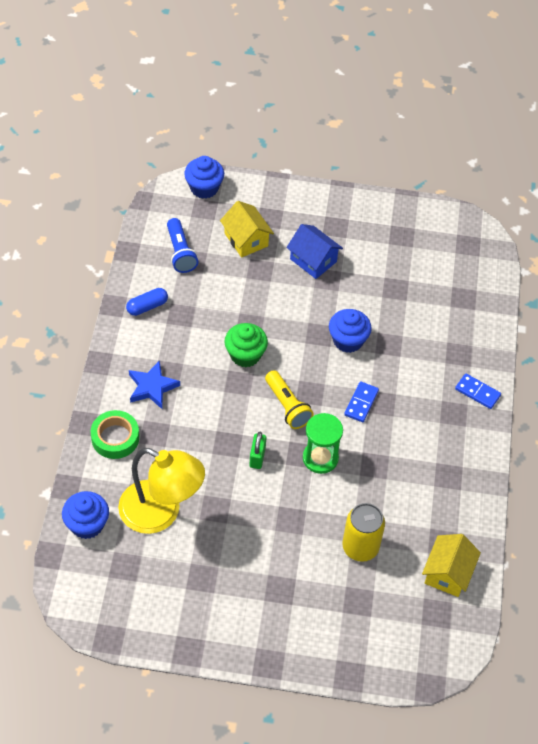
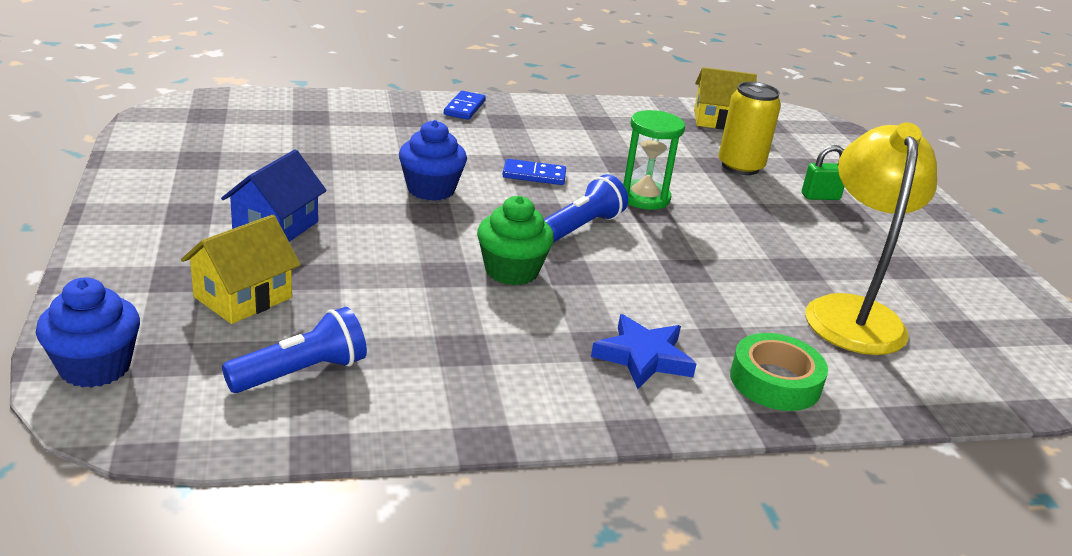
camera: 110 degrees left, 25 degrees down
(87, 524) = (949, 382): blue cupcake -> none
(147, 306) = (464, 394): blue capsule -> none
(257, 457) = (685, 243): green padlock -> green padlock (820, 197)
(287, 406) = (581, 227): yellow flashlight -> blue flashlight

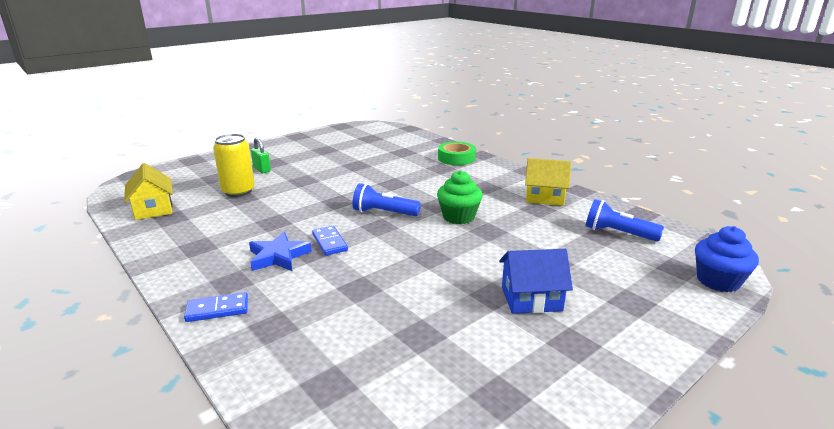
camera: 115 degrees left, 5 degrees down
(243, 297) = (606, 272): yellow house -> yellow house (544, 197)
(431, 189) = (400, 268): blue cupcake -> none
(643, 357) = (480, 178): blue star -> blue star (278, 256)
(644, 197) = (321, 206): green hourglass -> none
(852, 313) = (383, 153): yellow lamp -> none

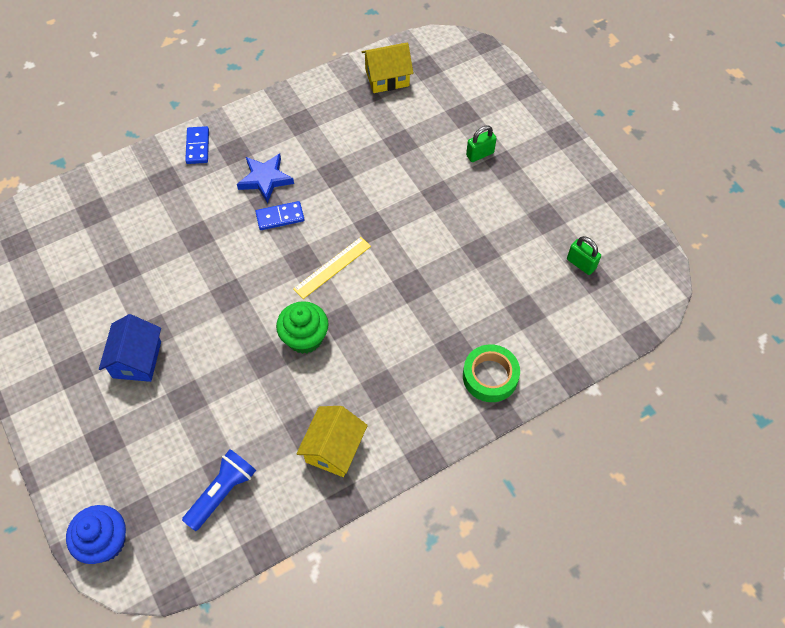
camera: 100 degrees right, 35 degrees up
(238, 191) = (417, 138): yellow can -> none
(361, 140) = (581, 264): none -> green padlock
(383, 213) = (332, 267): blue flashlight -> yellow ruler

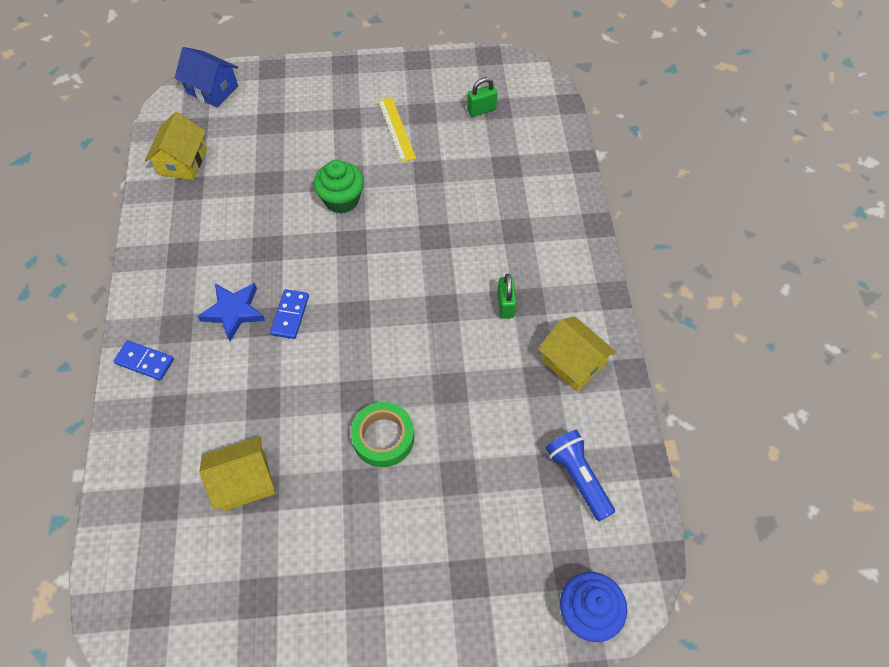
camera: 65 degrees left, 0 degrees up
(127, 254) = (244, 481): none -> yellow house
(137, 359) = (386, 513): blue house -> blue house (212, 89)
(304, 338) = (443, 344): green cupcake -> green cupcake (342, 200)
(332, 267) = (377, 291): yellow ruler -> yellow ruler (396, 129)
(480, 154) = (324, 129): green padlock -> green padlock (505, 305)
(490, 376) = (556, 216): green tape -> green tape (383, 437)

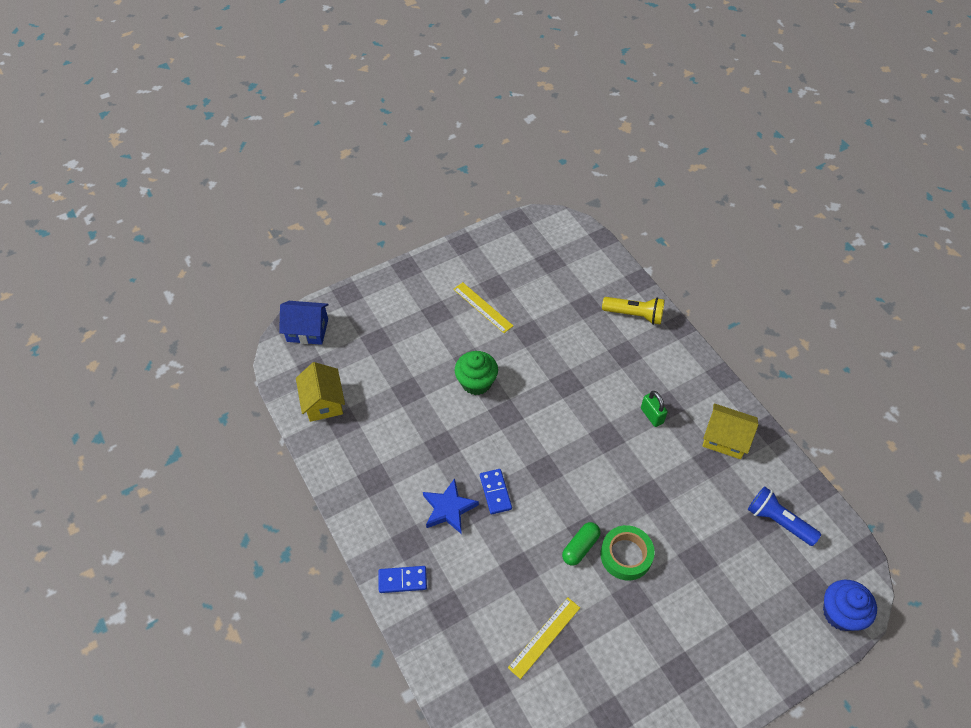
camera: 25 degrees left, 5 degrees down
(244, 481) = (544, 637): yellow house -> yellow ruler
(340, 407) = (580, 547): none -> green capsule
(481, 110) = (539, 267): green padlock -> none
(553, 194) = (634, 315): none -> yellow flashlight

